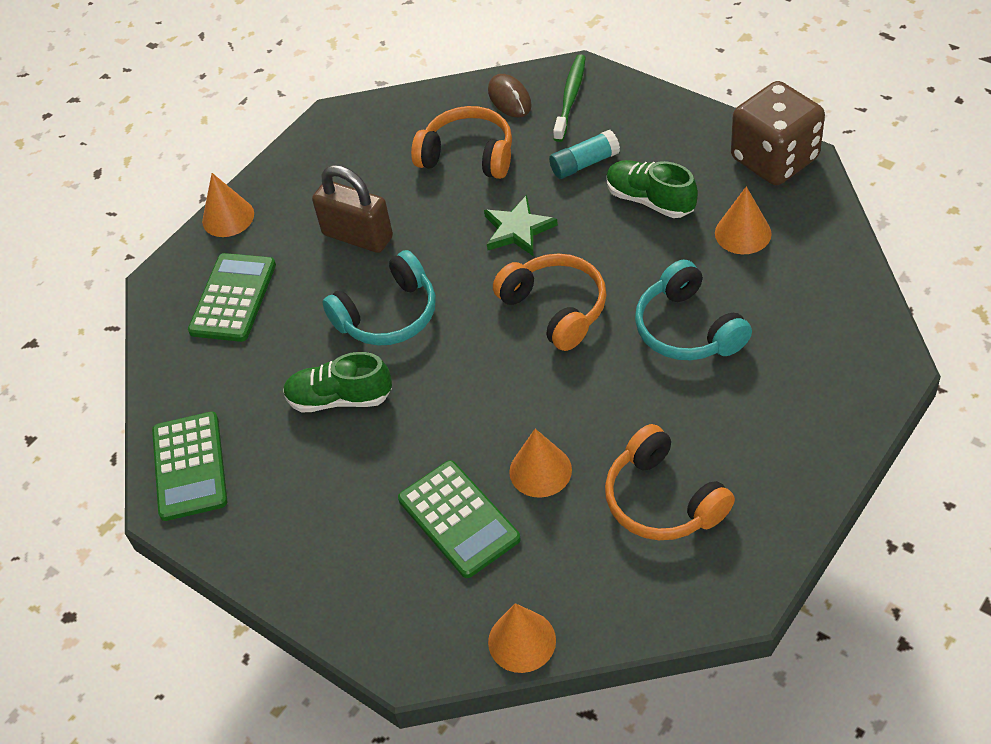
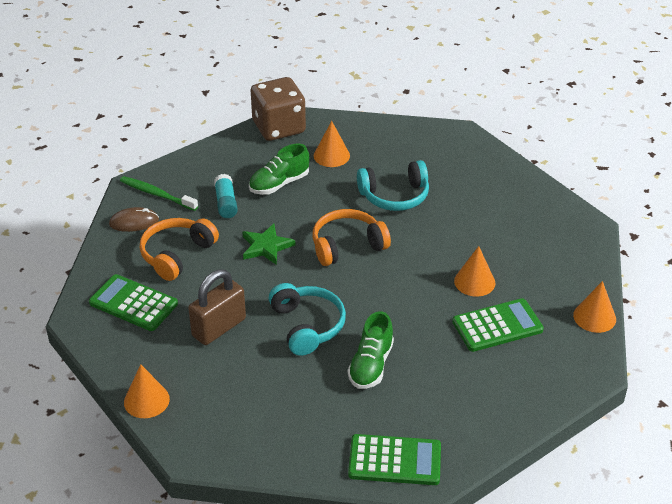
camera: 80 degrees left, 10 degrees down
(233, 298) = (238, 410): green calculator -> green calculator (133, 303)
(663, 500) = (516, 237): orange headphones -> none

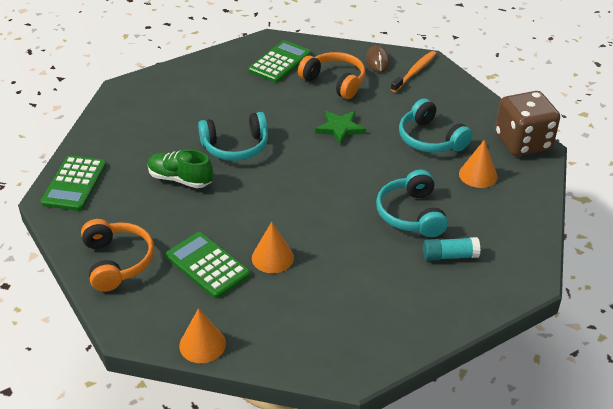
camera: 95 degrees right, 0 degrees up
(146, 400) = (178, 69): orange cone -> none
(157, 194) = (414, 72): green toothbrush -> orange toothbrush
(219, 327) = (244, 102): brown padlock -> none
(226, 203) = (401, 108): turquoise glue stick -> turquoise glue stick (449, 256)
(279, 184) = (430, 139): green shoe -> turquoise headphones
(347, 245) = (336, 176): orange headphones -> orange headphones (117, 262)
(497, 326) = (207, 265): green calculator -> green calculator turned 150 degrees clockwise

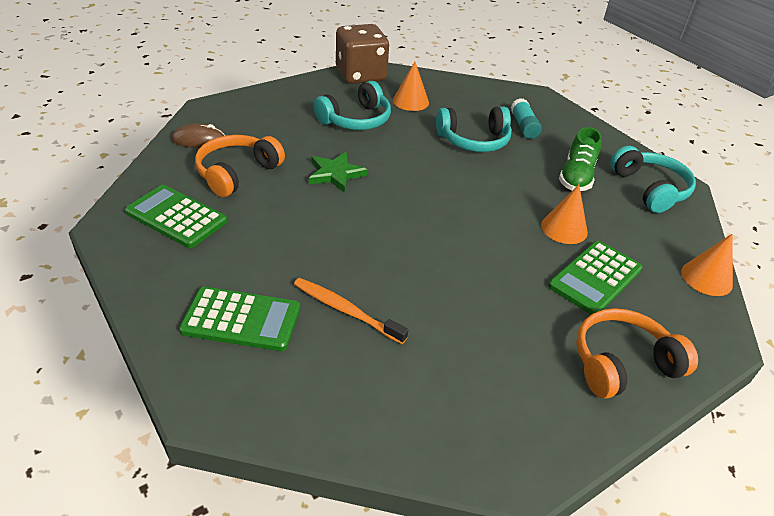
camera: 95 degrees left, 0 degrees up
(74, 184) = (477, 440): green calculator -> green calculator (241, 319)
(180, 179) = (446, 310): green shoe -> green shoe (576, 177)
(235, 147) = (373, 258): turquoise headphones -> turquoise headphones (650, 189)
(414, 72) = (229, 117): orange toothbrush -> orange toothbrush (346, 311)

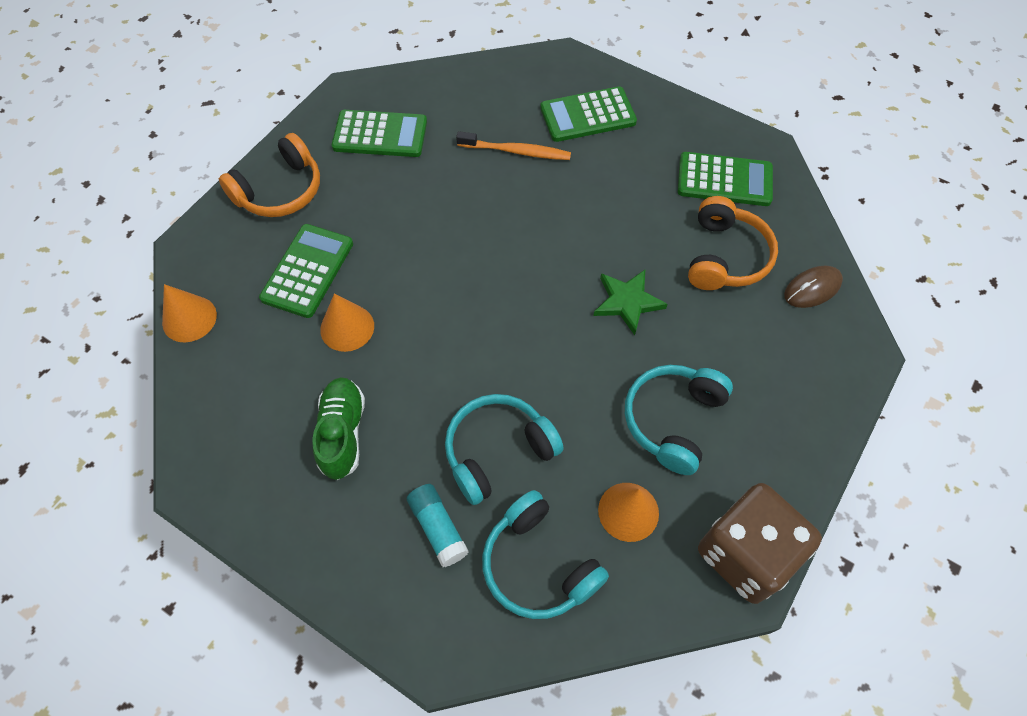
camera: 160 degrees right, 20 degrees up
(492, 388) = (380, 134): none -> green calculator
(650, 189) = (242, 453): turquoise headphones -> turquoise headphones (538, 565)

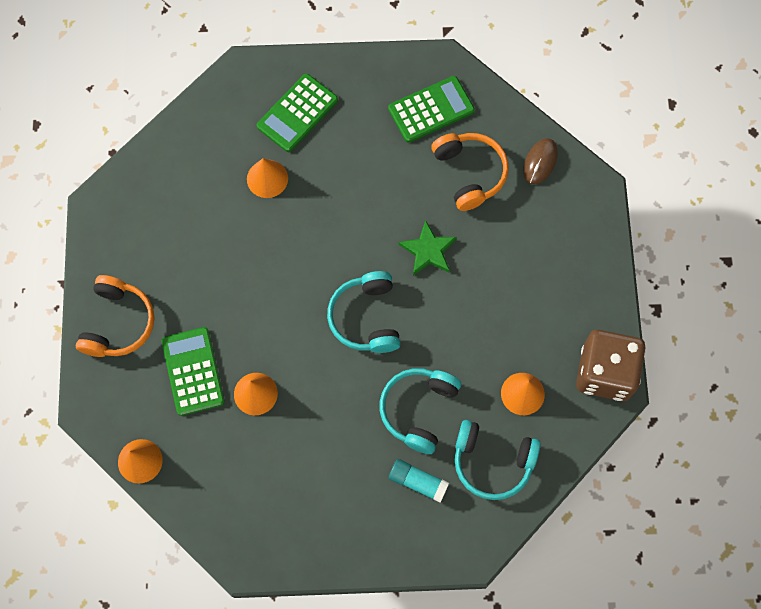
camera: 35 degrees left, 10 degrees up
(342, 433) = (312, 465): green shoe -> none
(380, 134) = (154, 228): green calculator -> none
(516, 151) = (267, 178): orange toothbrush -> orange cone
(673, 420) = (511, 316): turquoise headphones -> turquoise headphones (366, 318)

